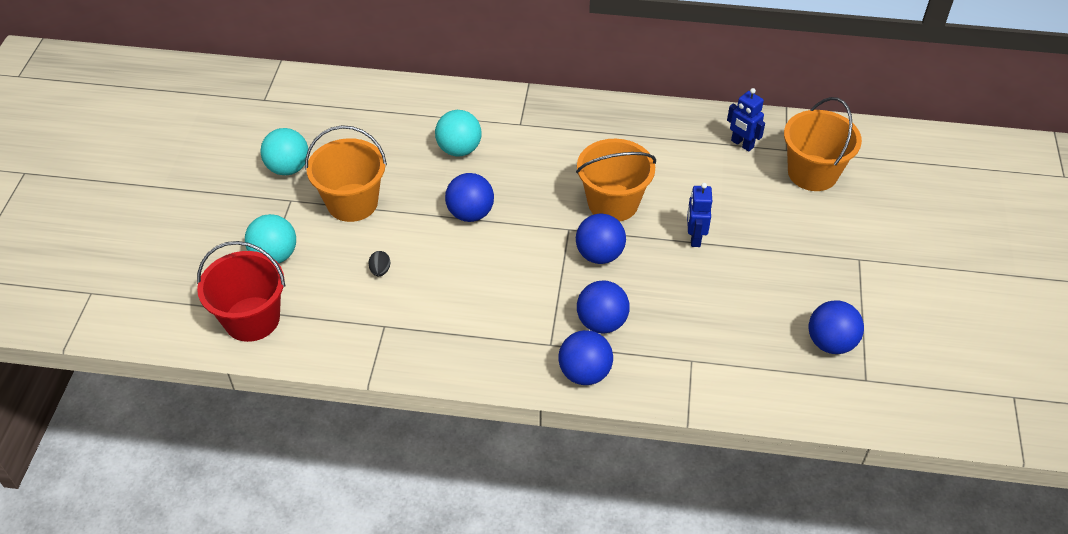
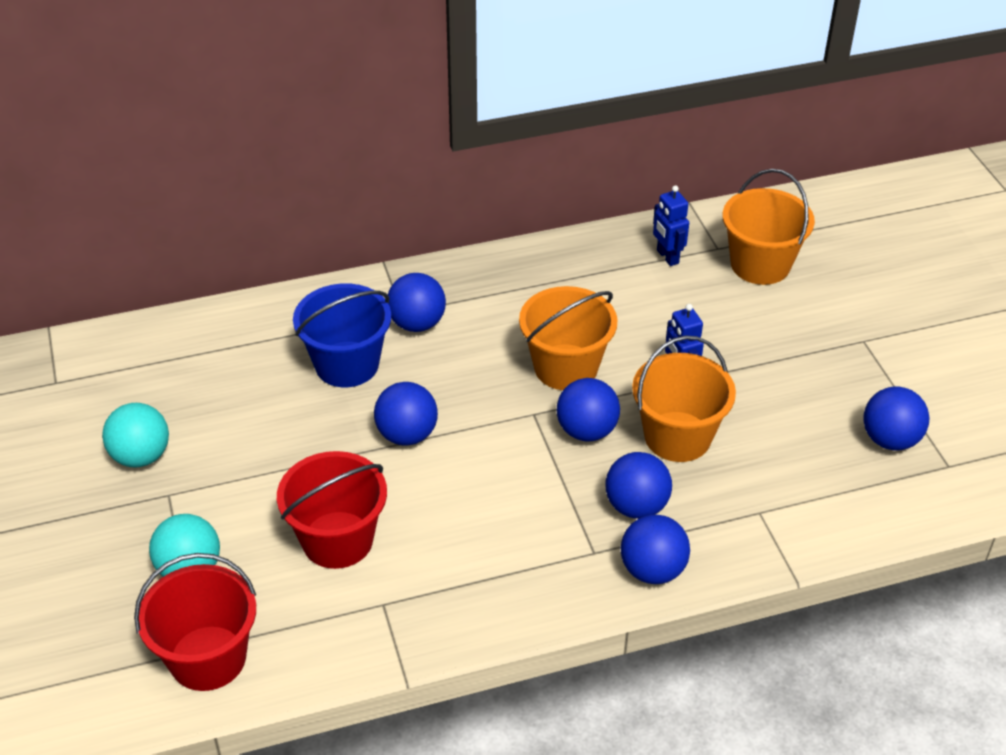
camera: 25 degrees left, 5 degrees down
(352, 203) = (251, 471): orange bucket -> orange bucket (677, 437)
(380, 270) = (337, 540): black egg -> red bucket
(459, 149) = (347, 364): turquoise ball -> blue bucket
(525, 136) = (417, 323): none -> blue ball
(742, 144) = (667, 257): blue robot -> blue robot turned 45 degrees clockwise

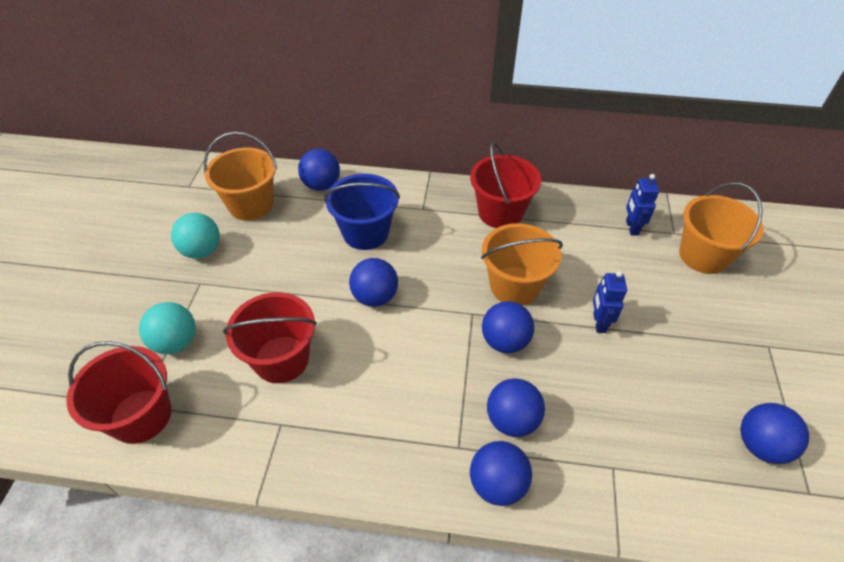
camera: 25 degrees right, 5 degrees up
(417, 323) = (428, 220): blue ball -> blue ball (321, 185)
(503, 287) = (500, 212): none -> red bucket
(677, 437) = (574, 373): orange bucket -> orange bucket (251, 205)

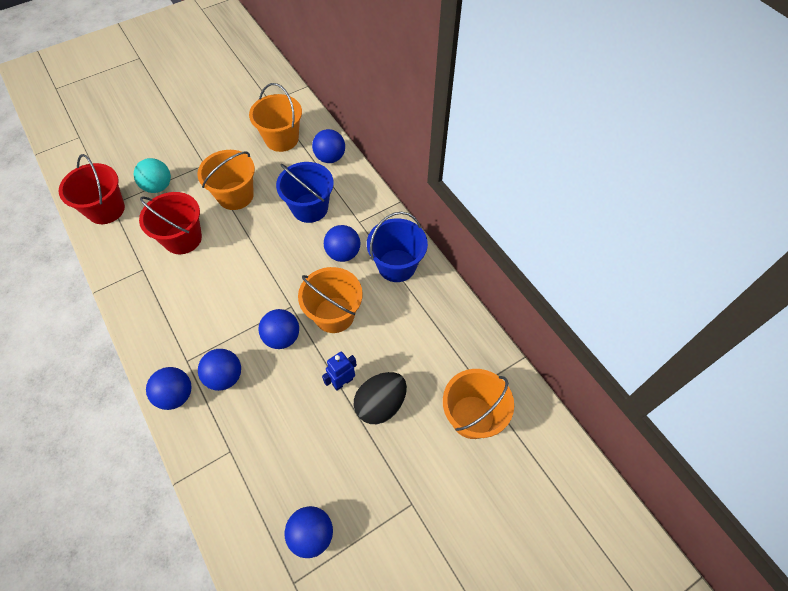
camera: 50 degrees right, 10 degrees up
(202, 251) = (227, 146): turquoise ball -> none
(278, 280) = (235, 195): none -> orange bucket
(375, 297) = (262, 249): blue ball -> blue ball (343, 253)
(500, 212) = (396, 265): red bucket -> blue bucket
(631, 228) = (458, 353): blue robot -> none
(646, 309) = (380, 404): none -> black egg

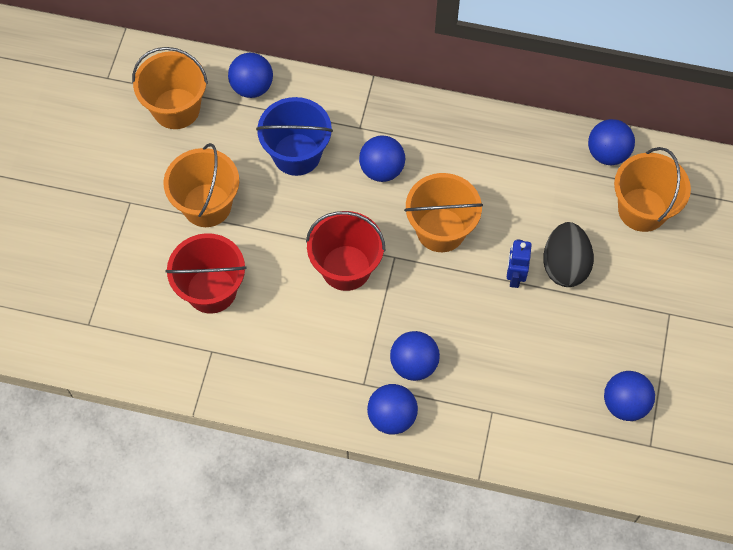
camera: 45 degrees left, 5 degrees up
(106, 209) = (90, 334): red bucket -> red bucket (346, 268)
(158, 186) = (113, 265): turquoise ball -> none
(282, 337) = (420, 289): blue ball -> blue ball (607, 153)
(396, 265) = (442, 139): blue bucket -> none

